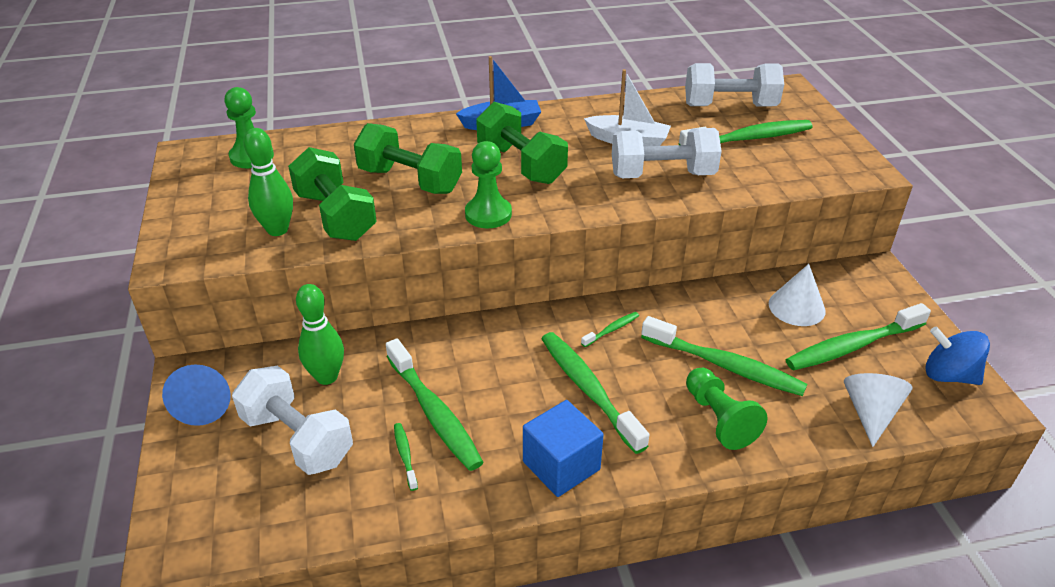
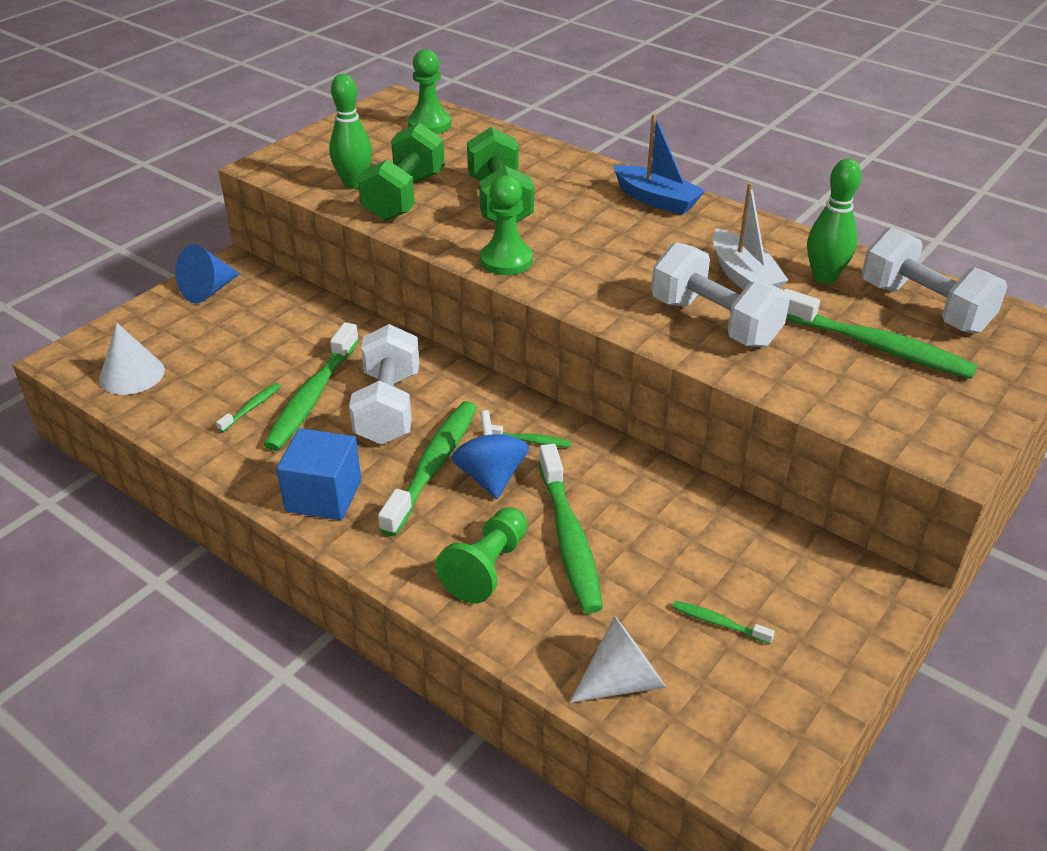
camera: 50 degrees right, 0 degrees up
(297, 438) = (218, 348): white dumbbell -> white dumbbell (388, 407)
(327, 377) = (294, 324): green bowling pin -> green bowling pin (824, 277)
(521, 164) = (607, 240): green dumbbell -> none
(796, 307) = (730, 551): white cone -> white cone (132, 374)
(852, 346) = (718, 623): green toothbrush -> green toothbrush, size x0.45
(948, 375) = (769, 728): blue spinning top -> blue spinning top (491, 477)

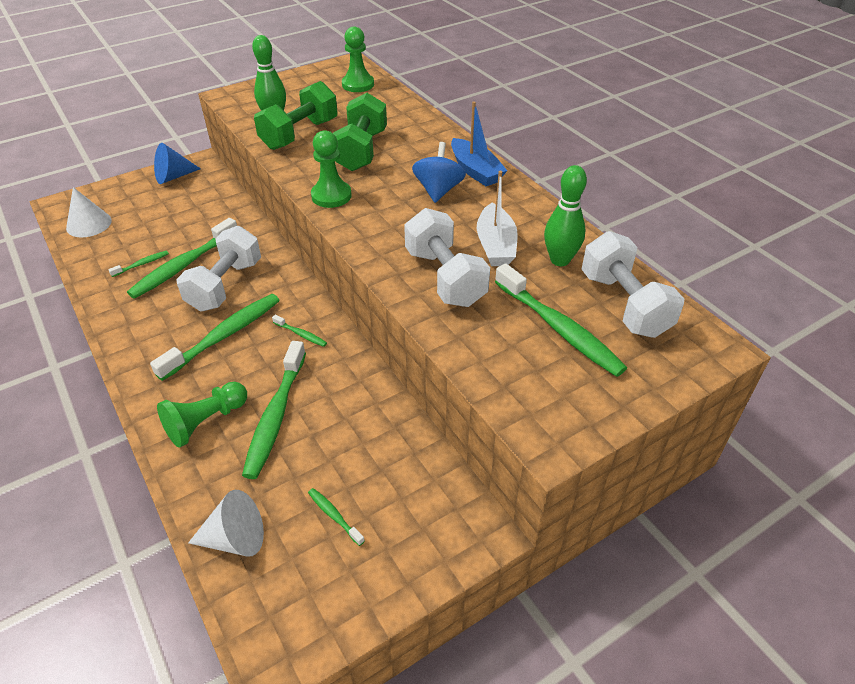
camera: 20 degrees right, 5 degrees up
(323, 496) = (140, 338): blue cube -> none
(491, 477) = (256, 354): blue spinning top -> blue spinning top (438, 190)

